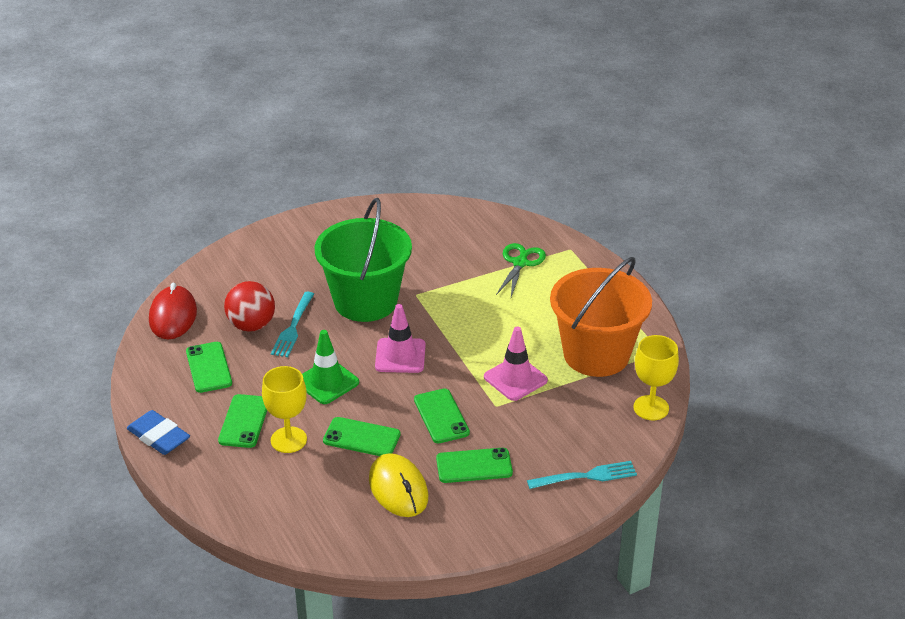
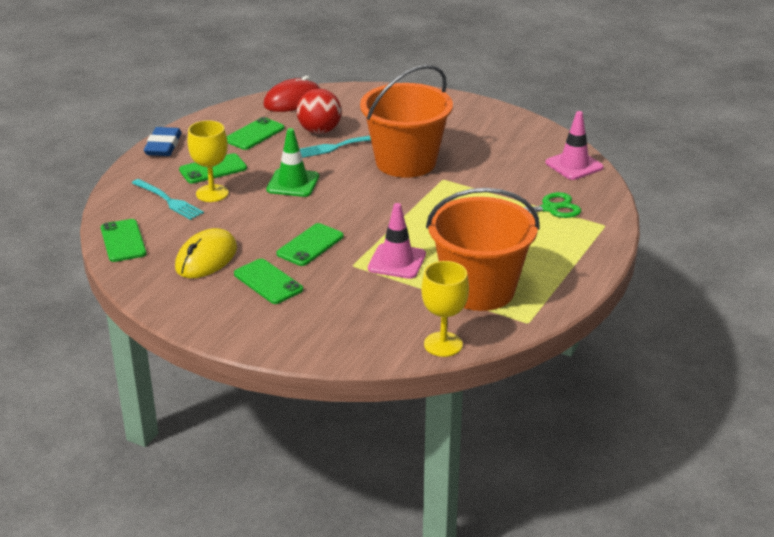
camera: 55 degrees right, 5 degrees down
(361, 437) = (247, 221): green phone -> green phone (123, 241)
(365, 301) = (405, 162): green bucket -> orange bucket
(400, 356) = (360, 201): pink traffic cone -> pink traffic cone (574, 165)
(586, 476) = (314, 341): turquoise fork -> turquoise fork (168, 200)

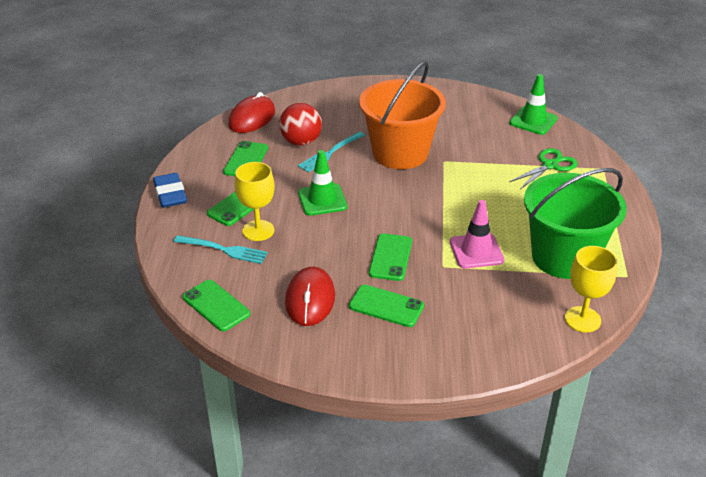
camera: 25 degrees left, 5 degrees up
(206, 258) = (310, 299): yellow mouse -> red mouse
(479, 289) = (564, 257): orange bucket -> green bucket
(574, 165) = (533, 121): pink traffic cone -> green traffic cone

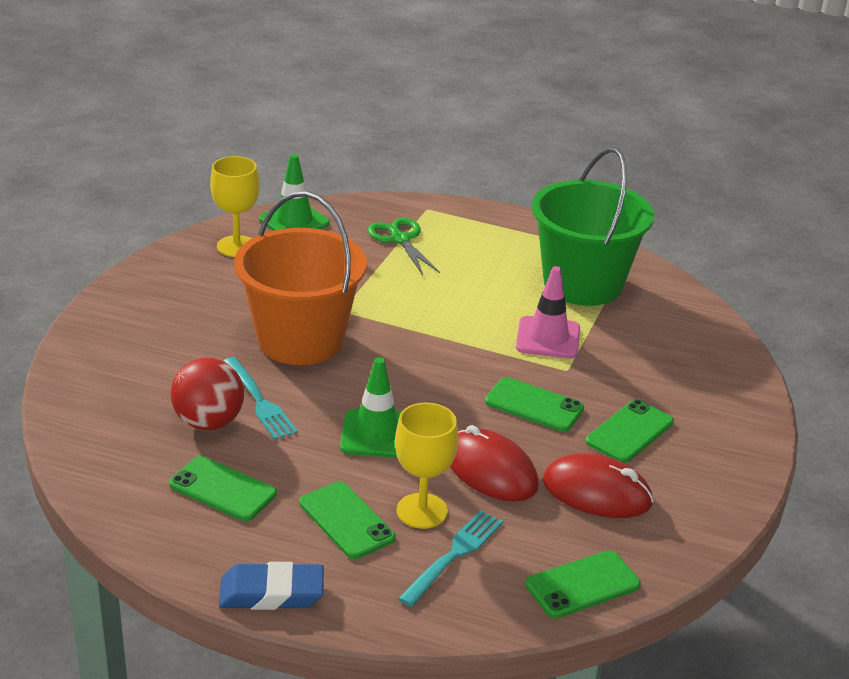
camera: 75 degrees left, 5 degrees down
(252, 118) = (97, 459): red mouse -> red mouse (491, 471)
(582, 319) = (691, 304): yellow goblet -> yellow goblet (236, 246)

